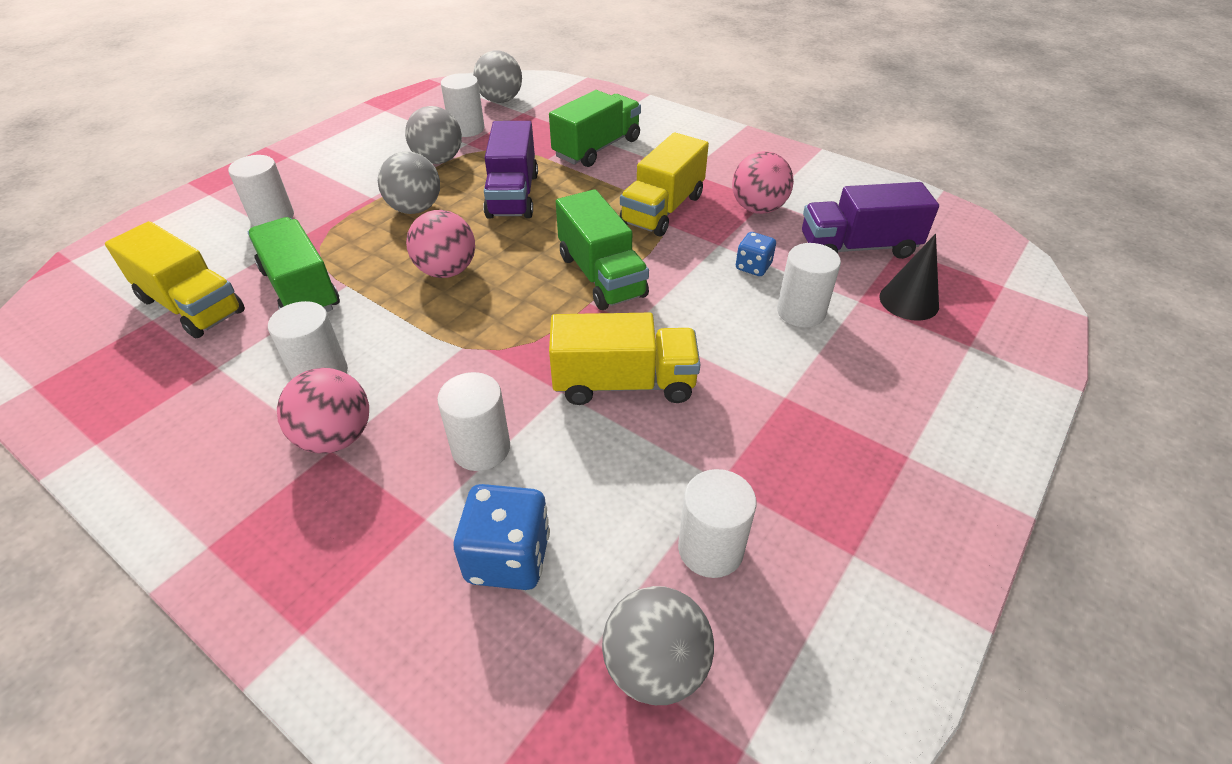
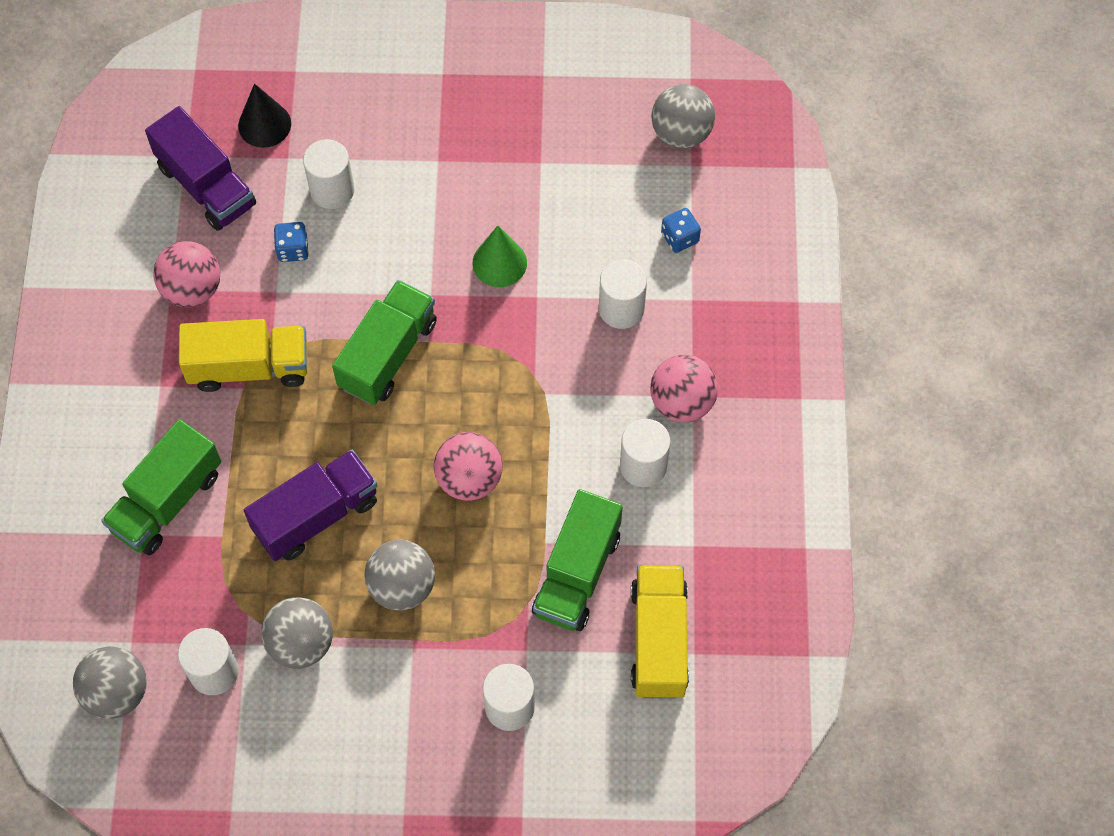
camera: 125 degrees left, 20 degrees up
(508, 557) = (679, 238): blue dice -> blue dice, size x0.59
(597, 148) = (167, 501): green truck -> green truck turned 60 degrees counterclockwise
(624, 383) = (499, 263): yellow truck -> green cone
(710, 549) = (594, 143): white cylinder -> none

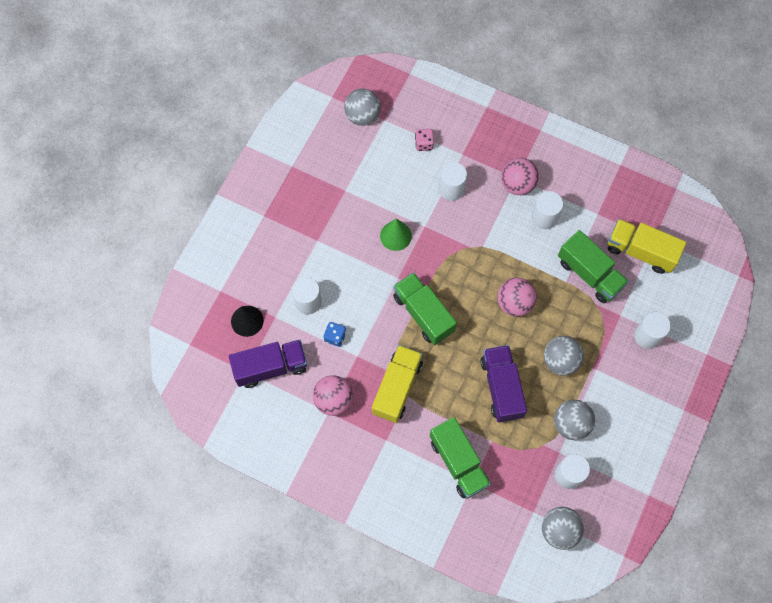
camera: 65 degrees left, 5 degrees up
(679, 238) = (424, 144): blue dice -> pink dice

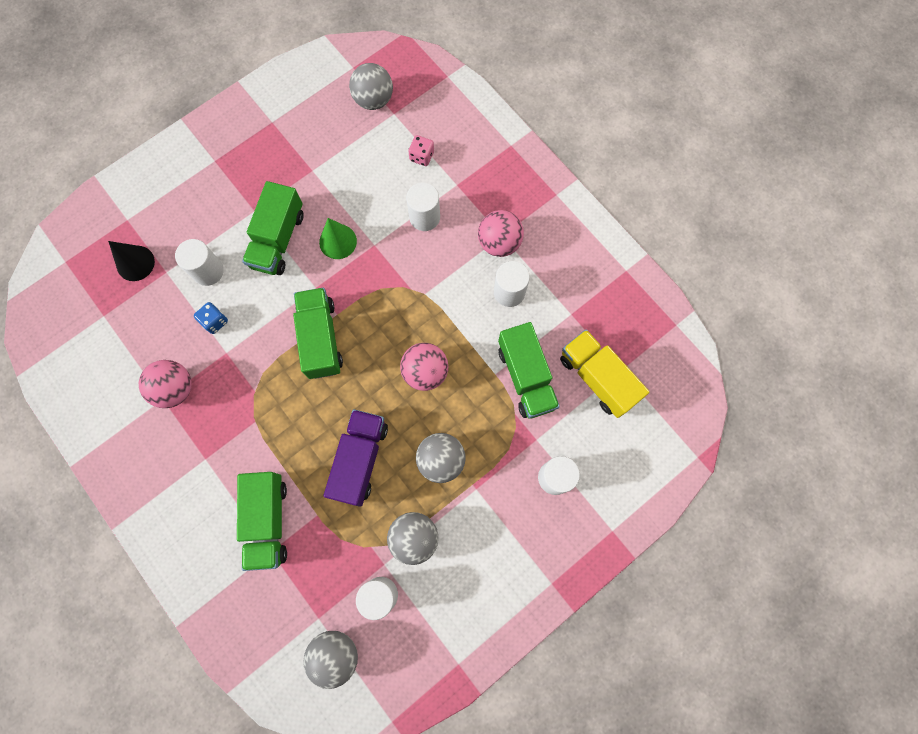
camera: 25 degrees right, 5 degrees up
(271, 367) = (131, 323): purple truck -> none
(349, 254) = (278, 240): none -> green truck
(397, 388) = (248, 407): yellow truck -> none

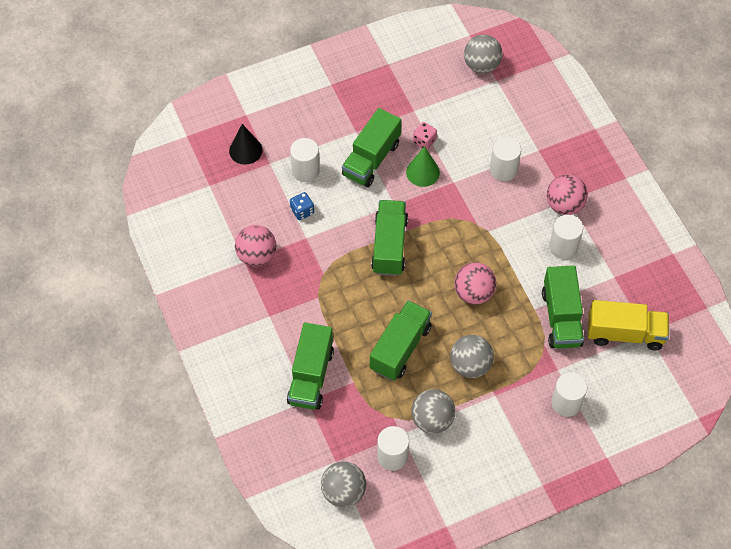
camera: 15 degrees right, 15 degrees down
(360, 460) = (400, 348): purple truck -> green truck
(421, 156) = (513, 120): pink dice -> pink dice (424, 141)
(597, 378) = (625, 333): yellow truck -> yellow truck turned 120 degrees clockwise

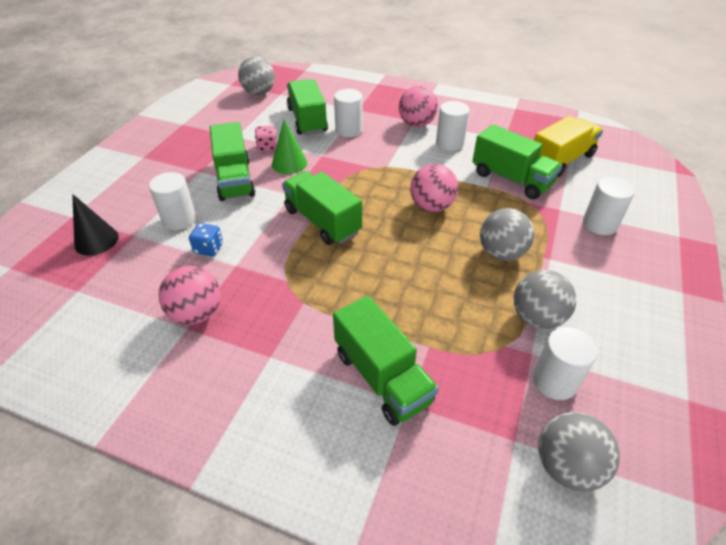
camera: 45 degrees left, 15 degrees down
(400, 348) = (431, 284): green truck -> green truck (307, 120)

